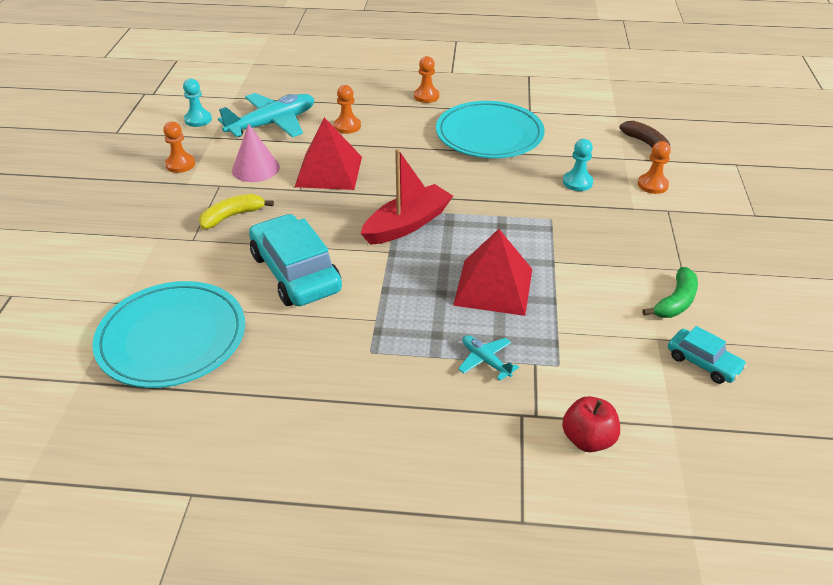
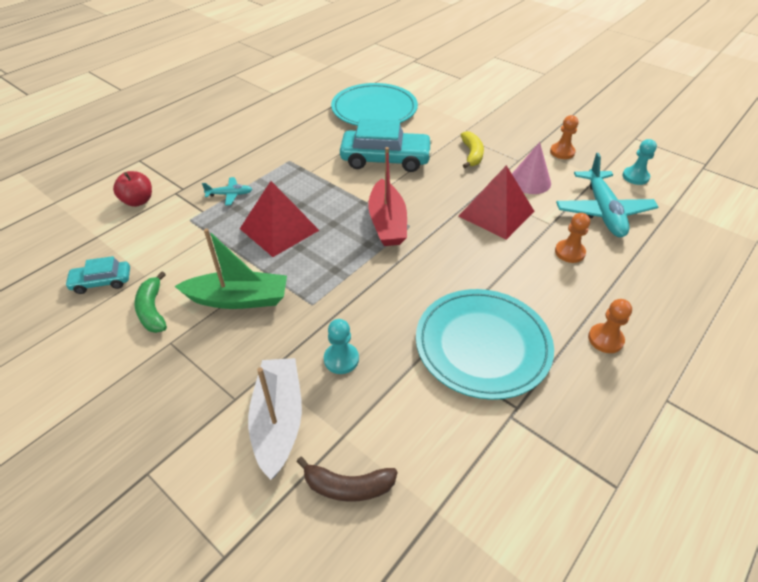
camera: 125 degrees right, 5 degrees up
(598, 260) = (238, 299): none -> green boat
(652, 185) = (278, 421): orange pawn -> white boat

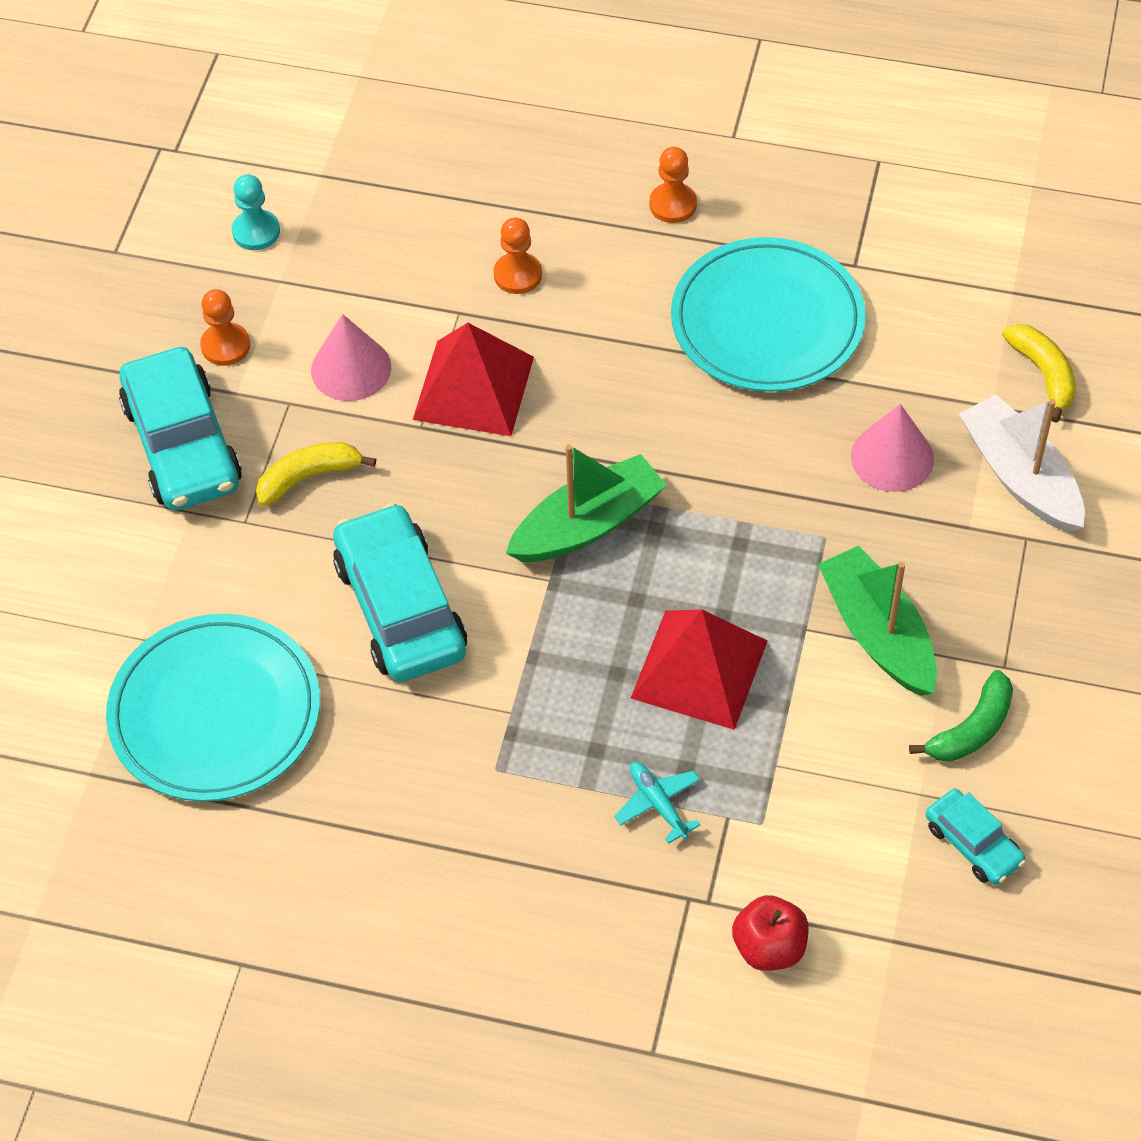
camera: 115 degrees left, 10 degrees up
(278, 421) = (1020, 476): white boat -> white boat turned 90 degrees clockwise
(341, 359) = (892, 457): turquoise pawn -> pink cone
(348, 486) = (1043, 374): brown banana -> yellow banana
(387, 223) = (587, 524): red boat -> green boat
(510, 130) = (182, 444): none -> turquoise car
(603, 211) = (386, 255): turquoise plane -> none

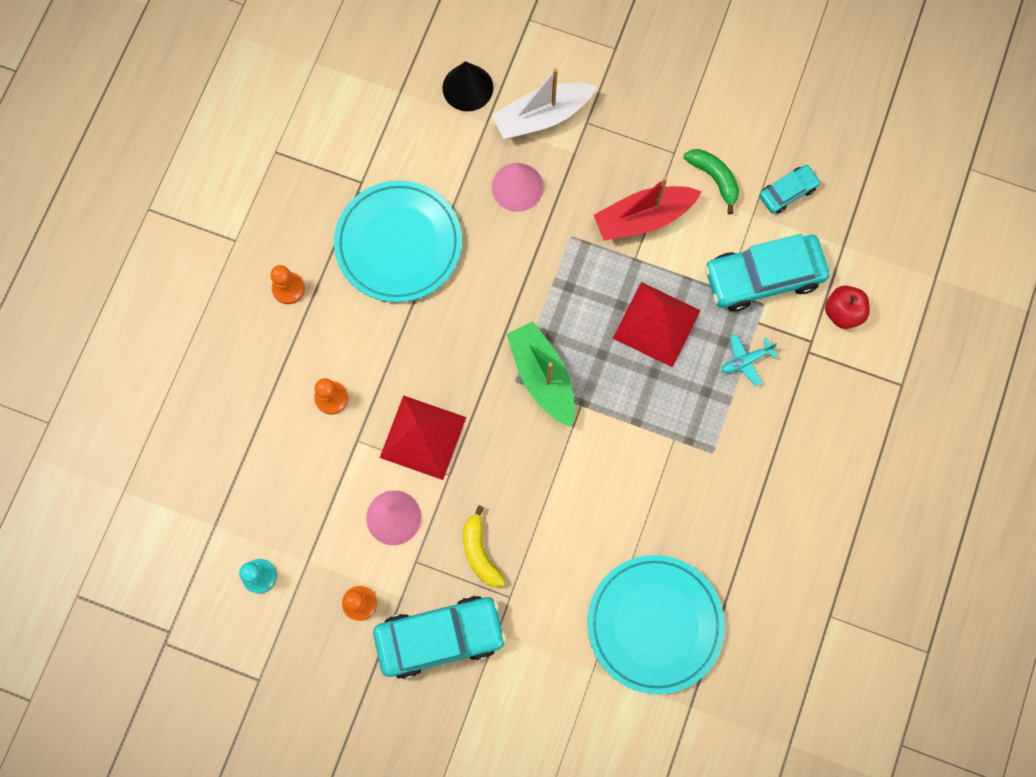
camera: 85 degrees left, 20 degrees up
(401, 607) = (590, 500): turquoise car -> turquoise car (763, 277)
(877, 633) = (643, 218): green boat -> red boat
(1043, 374) = (467, 87): yellow banana -> black cone

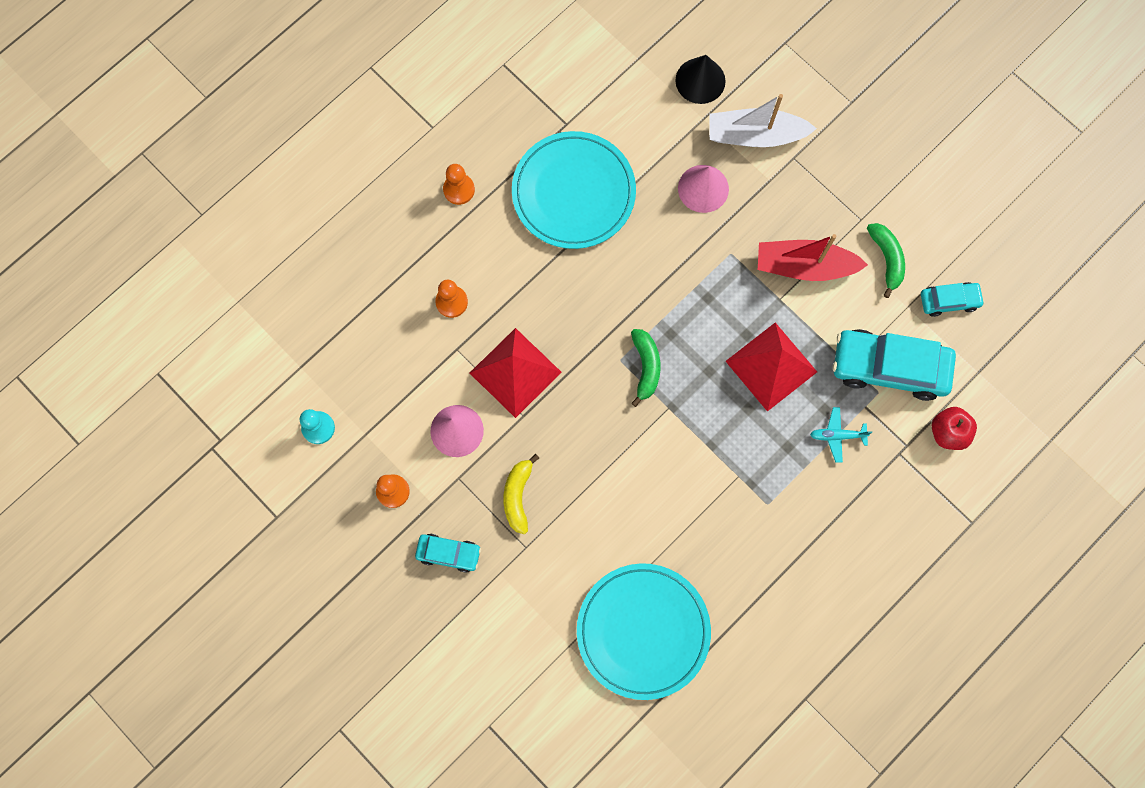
camera: 25 degrees right, 0 degrees up
(440, 637) = (448, 553): turquoise car -> turquoise car, size x0.52
(542, 377) = (646, 367): green boat -> green banana

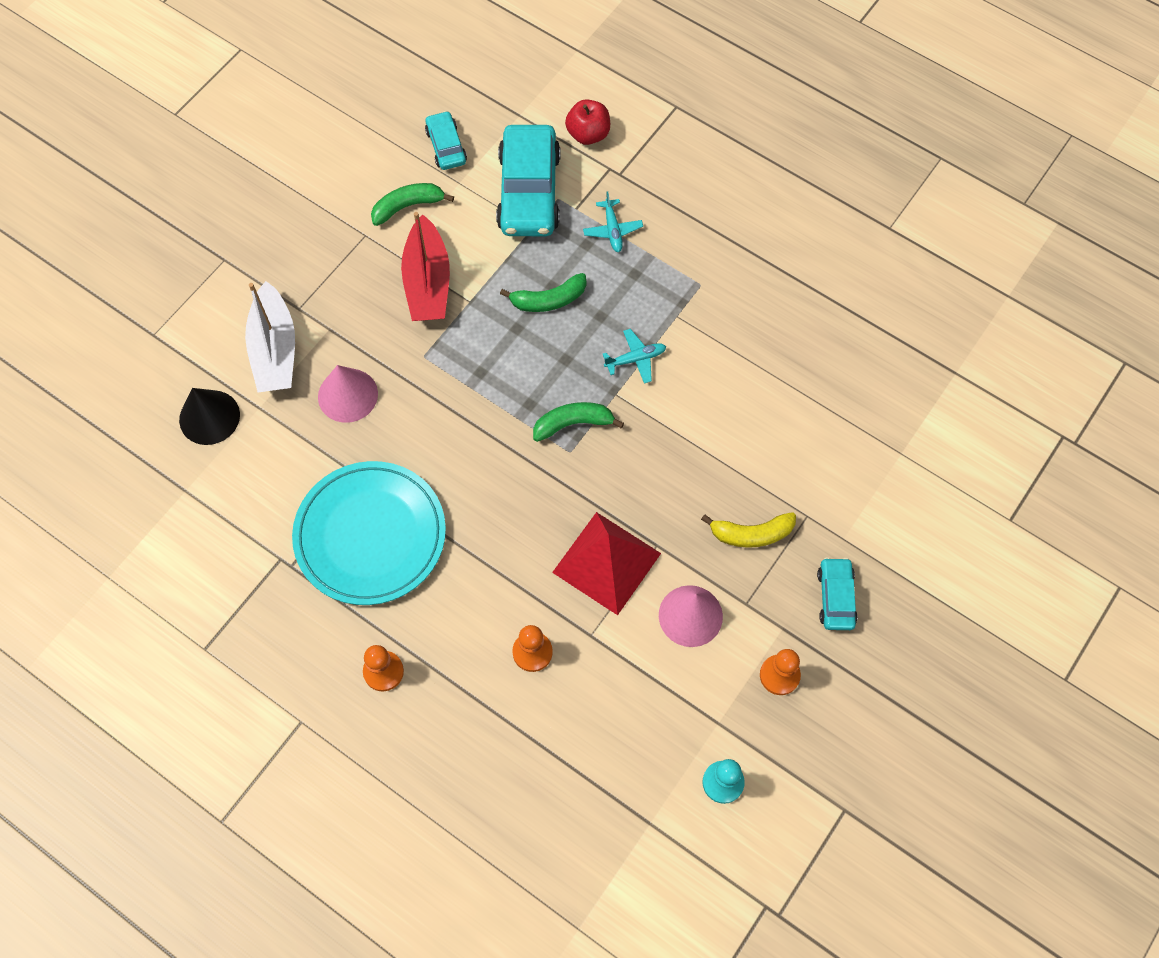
camera: 100 degrees left, 10 degrees down
(643, 631) = (865, 383): turquoise plate -> none
(700, 431) = (635, 359): none -> turquoise plane
(771, 366) = (549, 300): red pyramid -> green banana

